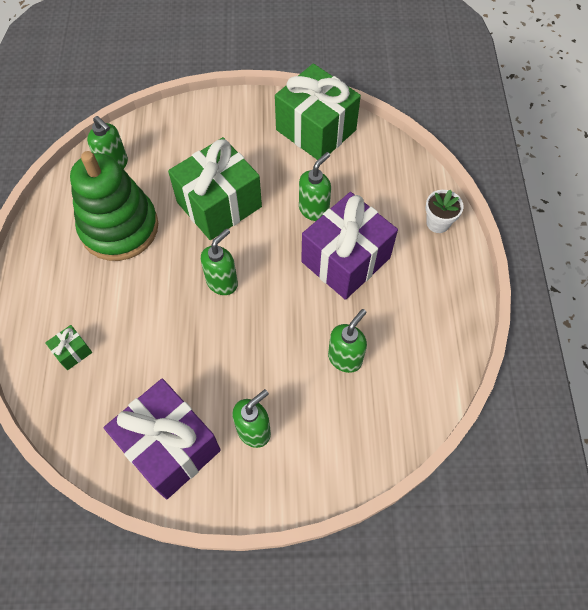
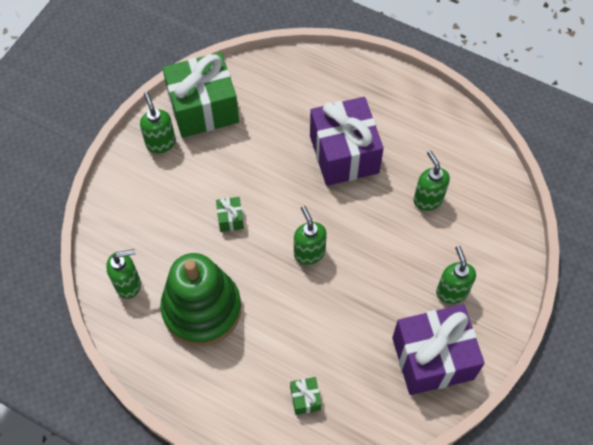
camera: 60 degrees left, 0 degrees up
(219, 204) = (230, 219): green gift -> green gift, size x0.41
(314, 210) = (283, 151): green soap dispenser -> green soap dispenser (160, 143)
(438, 223) = (351, 74): white flower pot -> none

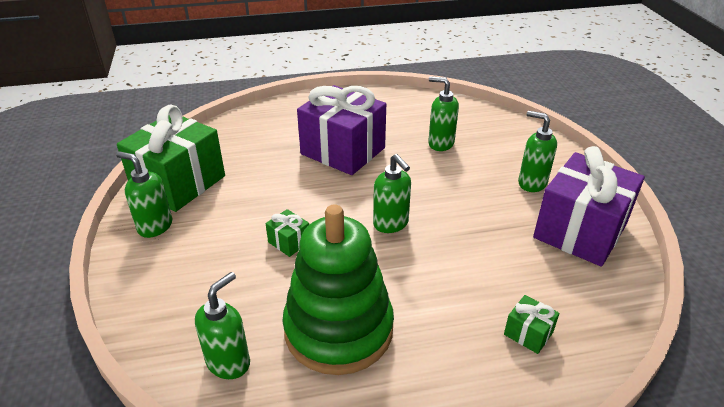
camera: 40 degrees left, 25 degrees down
(309, 252) = (391, 224): green soap dispenser -> green soap dispenser turned 150 degrees counterclockwise

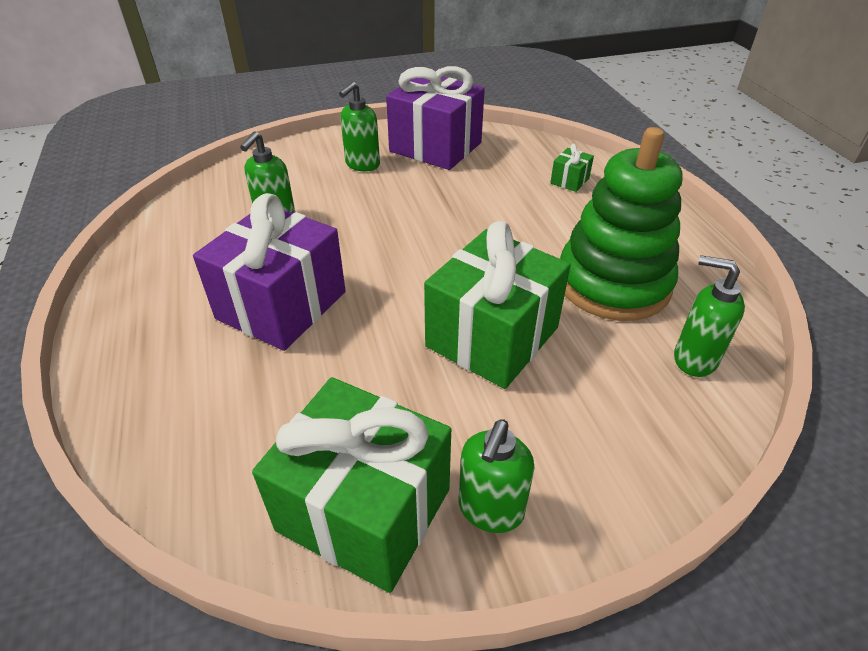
camera: 95 degrees left, 5 degrees up
(289, 242) = (492, 337): green gift -> green gift, size x2.43
(391, 224) = (443, 255): green soap dispenser -> none

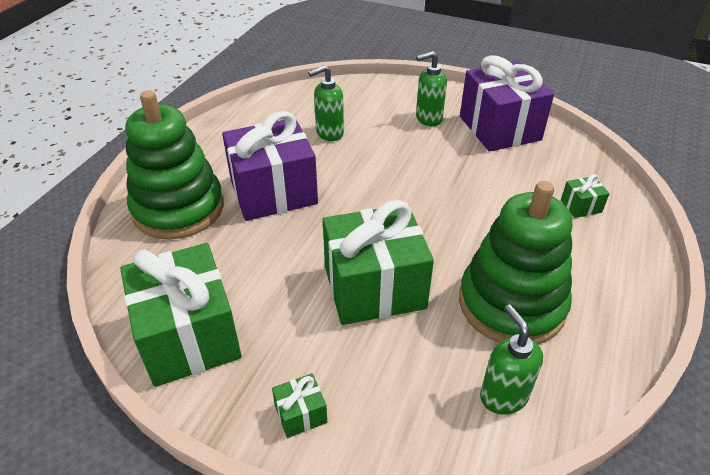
camera: 40 degrees right, 0 degrees up
(181, 384) = (178, 209): none -> green stacking toy
(490, 510) = (249, 386): green soap dispenser -> none
(568, 497) = (301, 414): none -> green gift

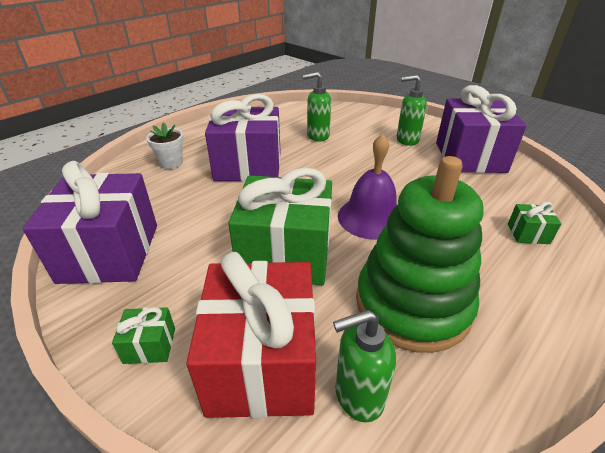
camera: 20 degrees right, 5 degrees down
(178, 209) = (171, 163): green stacking toy -> white flower pot
(189, 336) = (110, 252): green gift -> purple gift
(412, 395) = (262, 363): none -> red gift
(435, 224) = (370, 217): none -> purple bell
(503, 396) = (358, 396): green soap dispenser -> green soap dispenser turned 105 degrees counterclockwise

